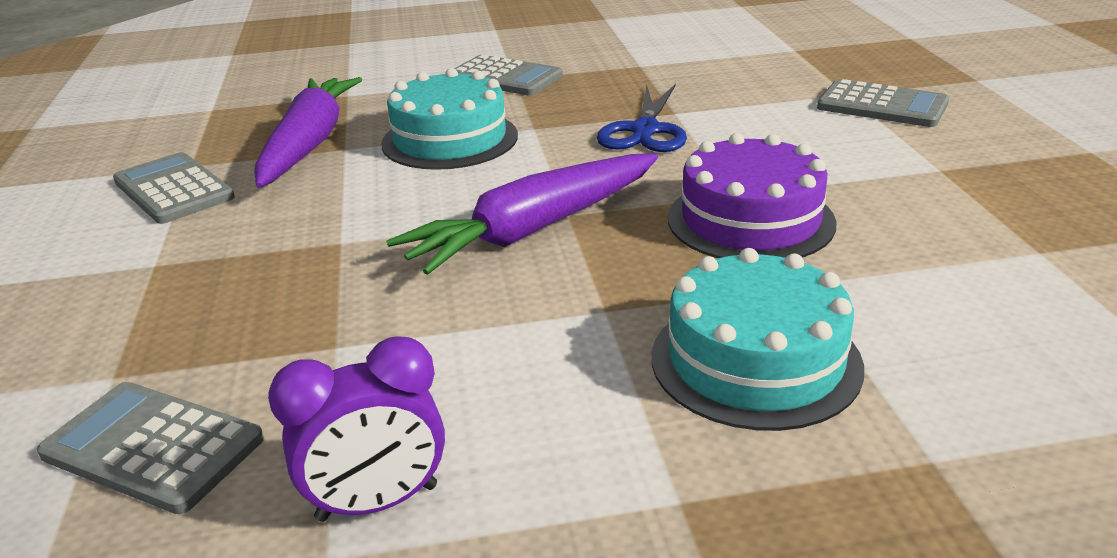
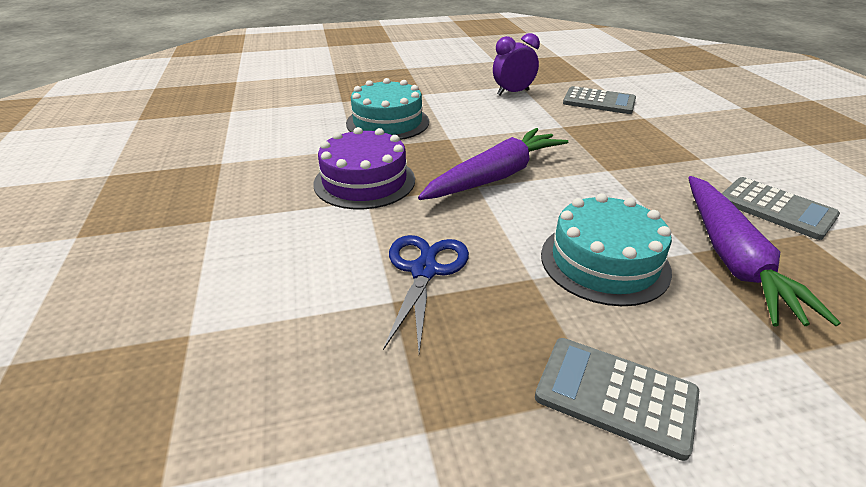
camera: 175 degrees right, 5 degrees up
(882, 105) = (174, 307): grey calculator -> none

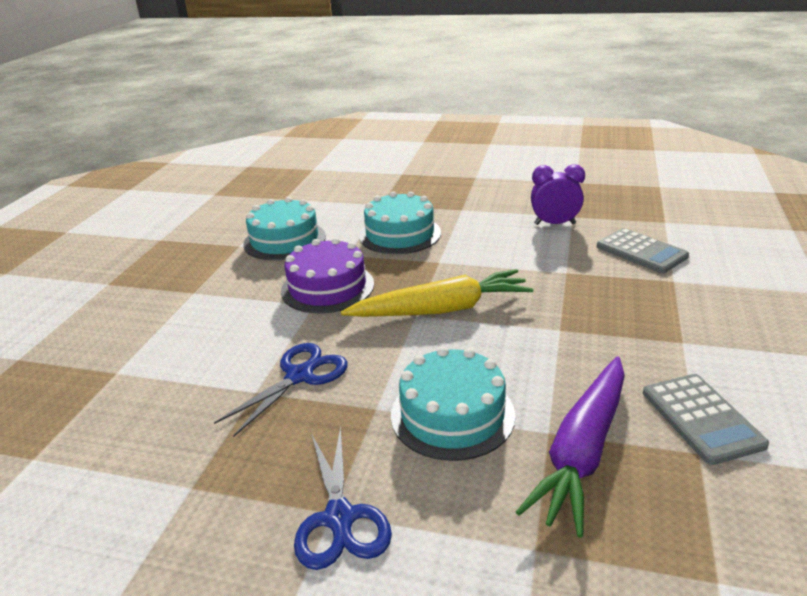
camera: 30 degrees right, 5 degrees down
(271, 148) = (284, 240): none -> turquoise cake
(496, 176) = (442, 309): purple carrot -> yellow carrot
(615, 395) = (340, 518): grey calculator -> blue scissors

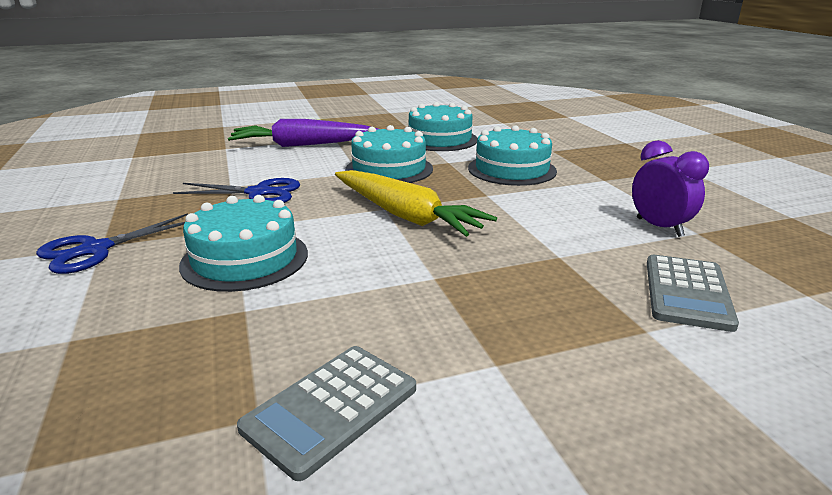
camera: 55 degrees right, 5 degrees down
(327, 287) = (389, 169): purple cake -> turquoise cake
(582, 451) = (223, 335): purple carrot -> purple carrot (303, 145)

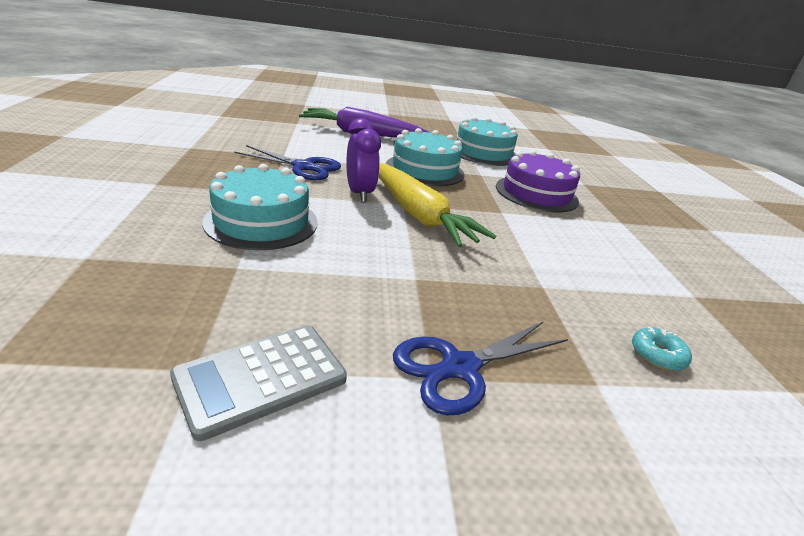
camera: 10 degrees right, 5 degrees up
(96, 249) = (149, 186): blue scissors -> blue scissors (460, 367)
(512, 169) = (536, 193): turquoise cake -> purple cake
(659, 227) = (657, 281): purple clock -> purple clock (360, 194)
(687, 293) = (657, 355): grey calculator -> turquoise donut

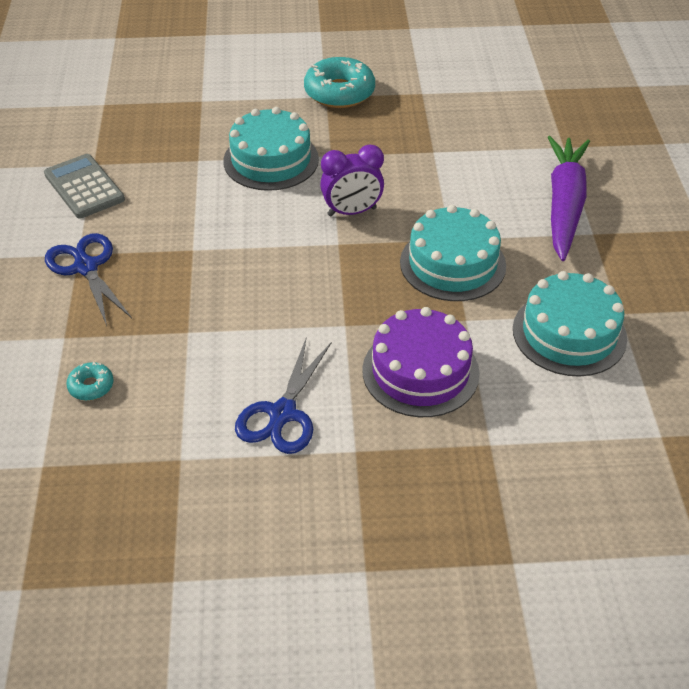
camera: 95 degrees right, 15 degrees up
(154, 177) = (339, 92): none -> turquoise donut
(303, 167) = (408, 168): blue scissors -> blue scissors (282, 413)
(418, 215) = (314, 254): yellow carrot -> none

